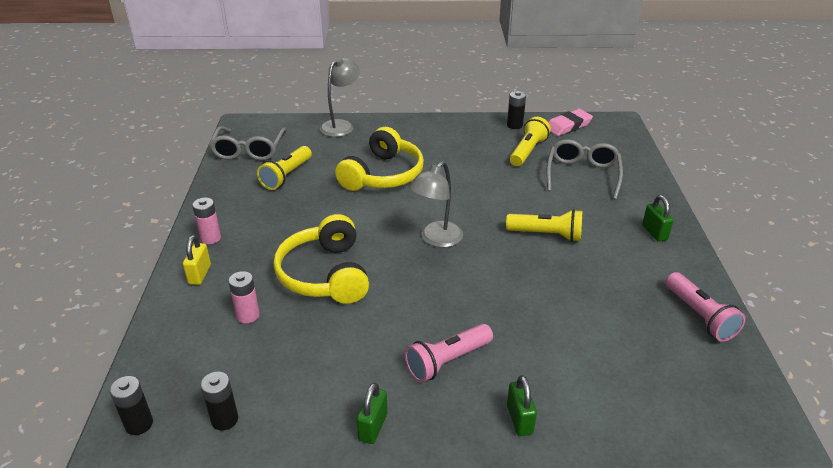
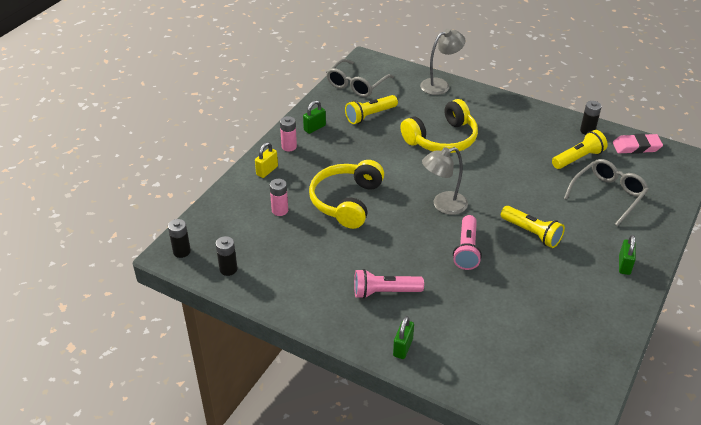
camera: 30 degrees right, 5 degrees up
(373, 427) = (309, 311): green padlock -> green padlock (314, 128)
(700, 316) = (597, 340): pink flashlight -> pink flashlight (466, 250)

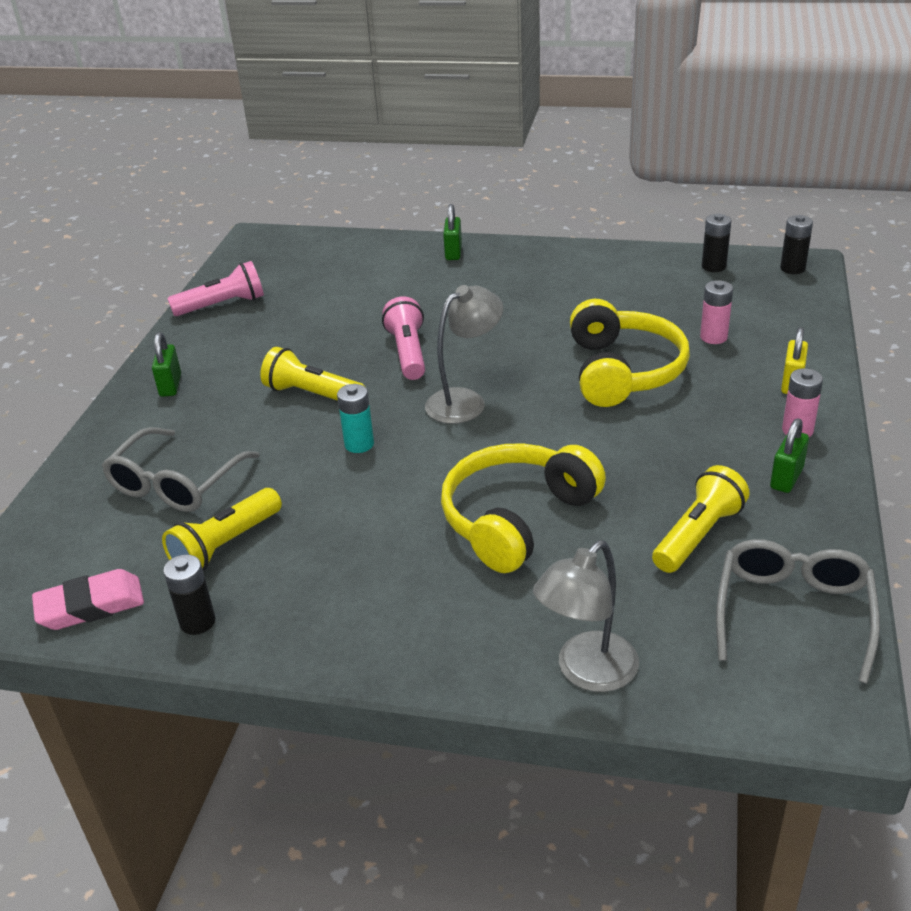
camera: 165 degrees right, 5 degrees down
(384, 292) = (500, 288): pink flashlight -> pink flashlight (223, 305)
(508, 193) = (359, 444): none -> turquoise battery

